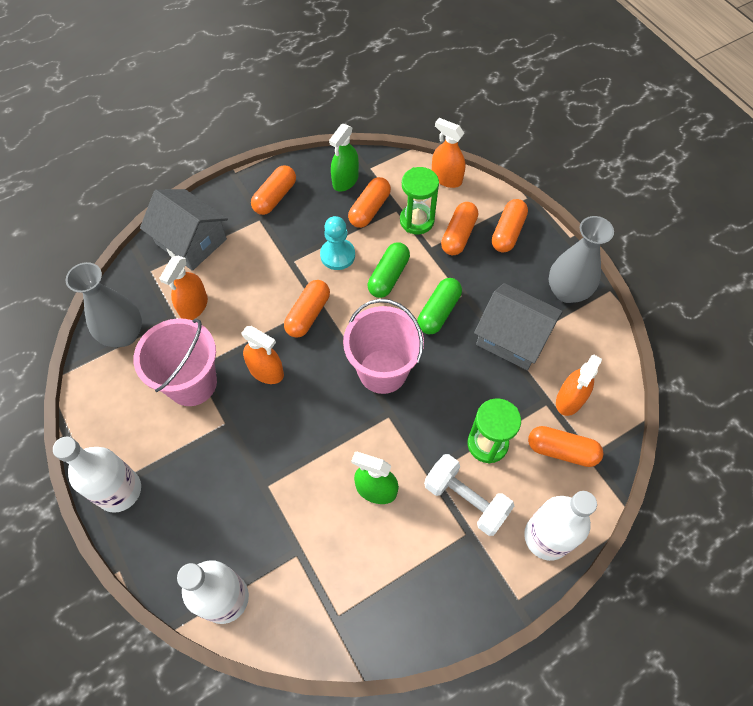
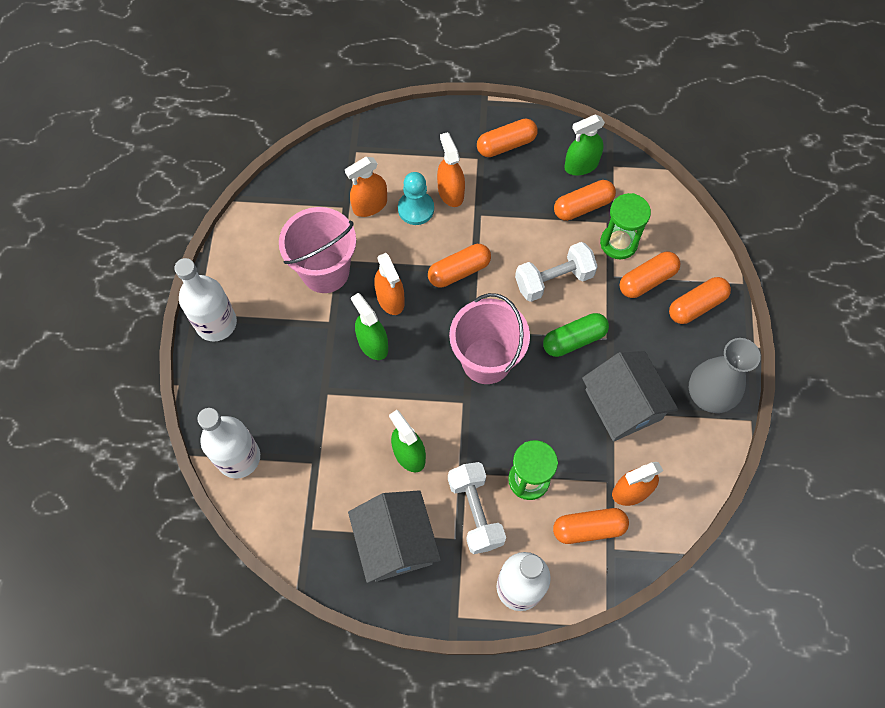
camera: 35 degrees right, 5 degrees up
(124, 334) = (299, 196): grey vase -> none
(191, 241) = (406, 144): grey house -> grey house (395, 542)
(278, 418) = (373, 344): none -> green spray bottle
(337, 255) = (522, 233): turquoise pawn -> turquoise pawn (416, 209)
(388, 276) = (553, 280): green capsule -> white dumbbell
(446, 178) = (678, 218): orange spray bottle -> orange spray bottle (450, 192)
(561, 450) = (588, 528): orange capsule -> orange capsule turned 60 degrees counterclockwise

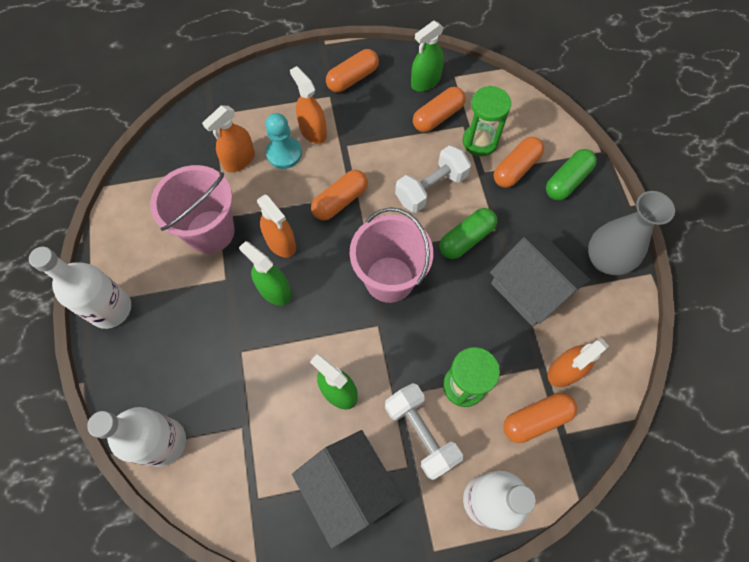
camera: 15 degrees left, 0 degrees up
(696, 305) = (567, 181): orange capsule -> green capsule

